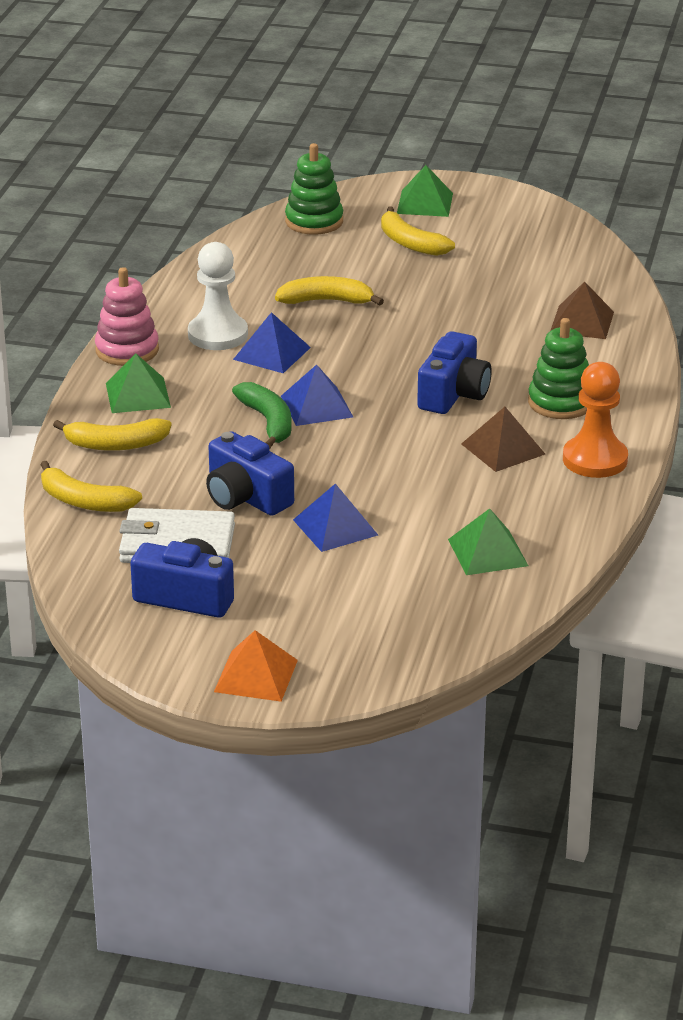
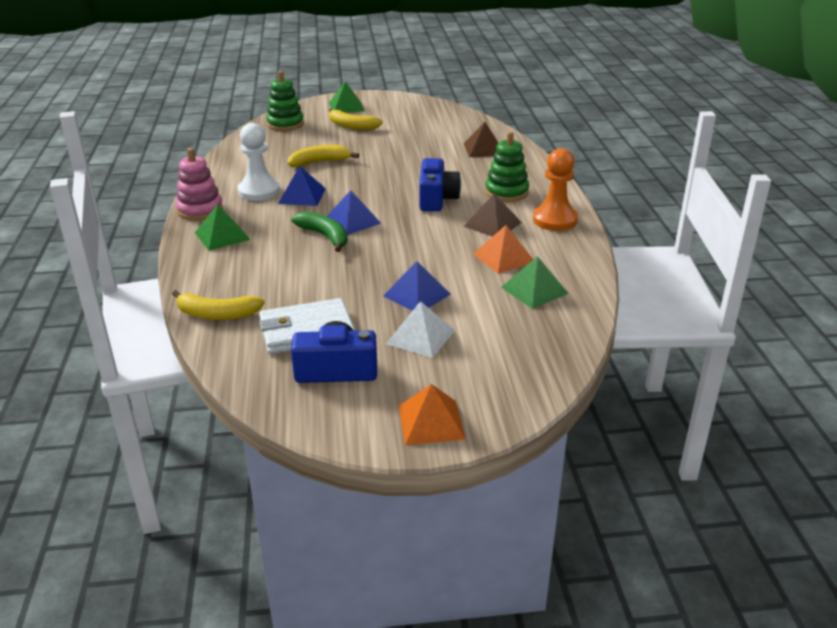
camera: 20 degrees left, 0 degrees up
(115, 444) = (221, 270): yellow banana -> none
(246, 497) = (339, 287): blue camera -> none
(305, 580) = (420, 337): none -> white pyramid
(482, 500) = (504, 257): none -> orange pyramid

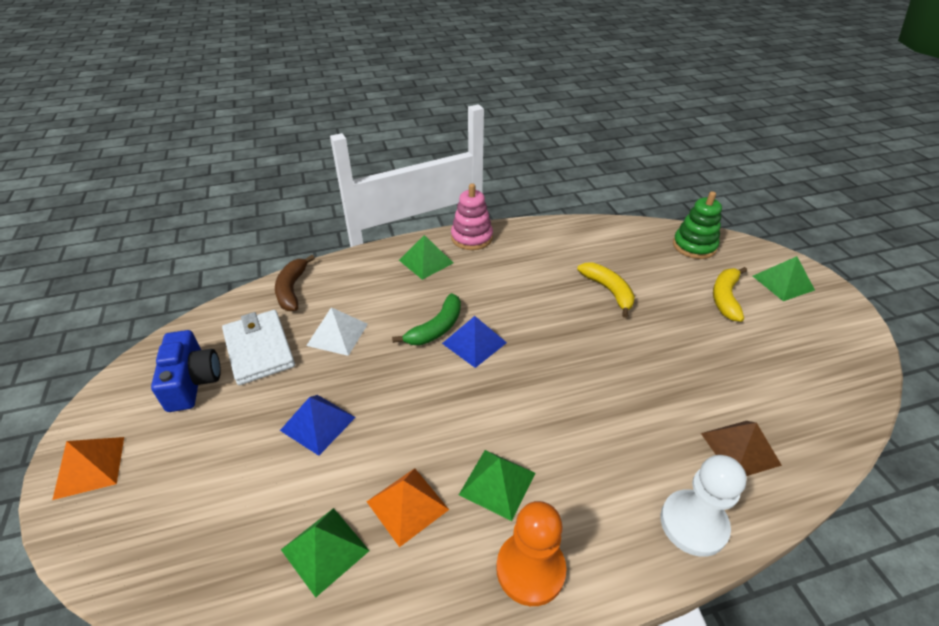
camera: 80 degrees right, 10 degrees up
(217, 314) = (292, 289): yellow banana -> brown banana
(259, 191) = (521, 263): white pawn -> white pawn (693, 524)
(302, 196) = (521, 294): blue pyramid -> none
(420, 337) = (235, 438): white pyramid -> white pyramid (337, 334)
(436, 199) = (553, 411): blue camera -> none
(492, 224) = (497, 483): brown pyramid -> green pyramid
(506, 192) = (602, 493): green stacking toy -> none

